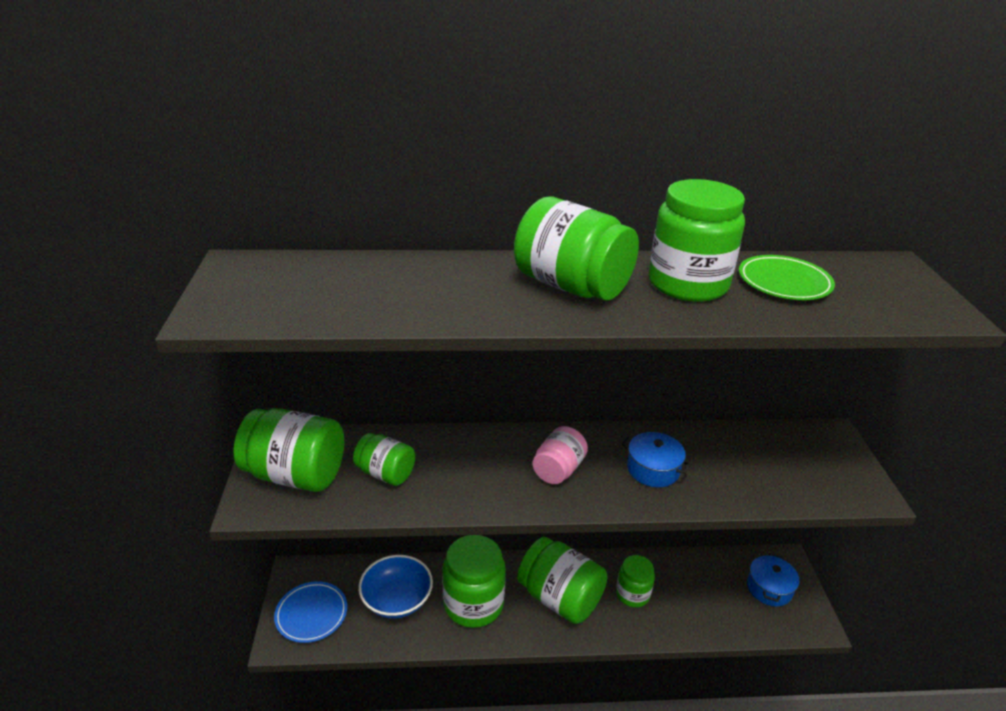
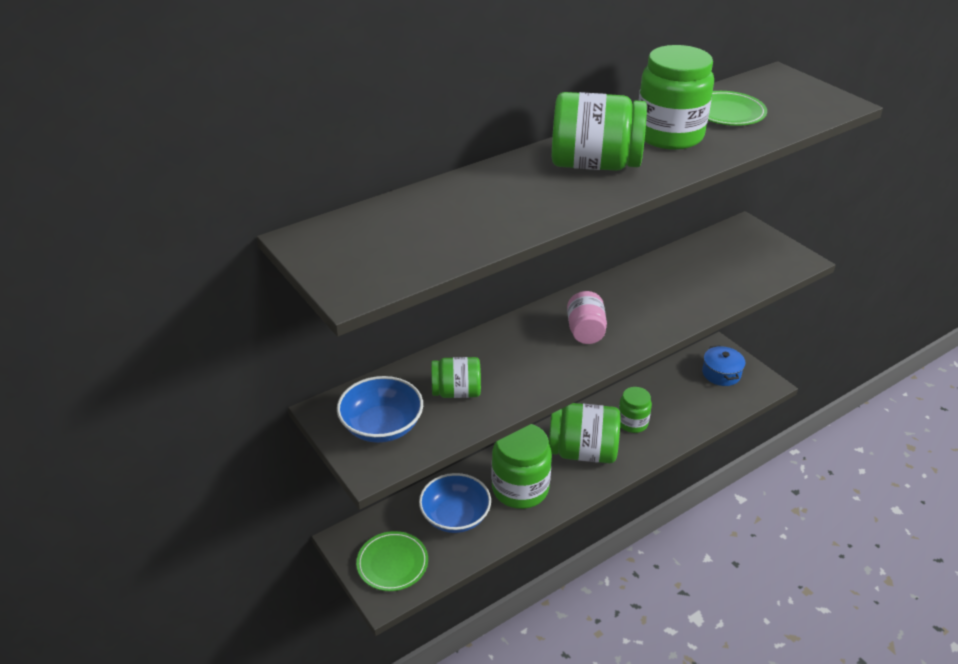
camera: 30 degrees left, 5 degrees up
(295, 475) = (382, 426): green jar -> blue bowl
(311, 614) = (392, 563): blue plate -> green plate
(653, 469) = (651, 302): blue pot -> none

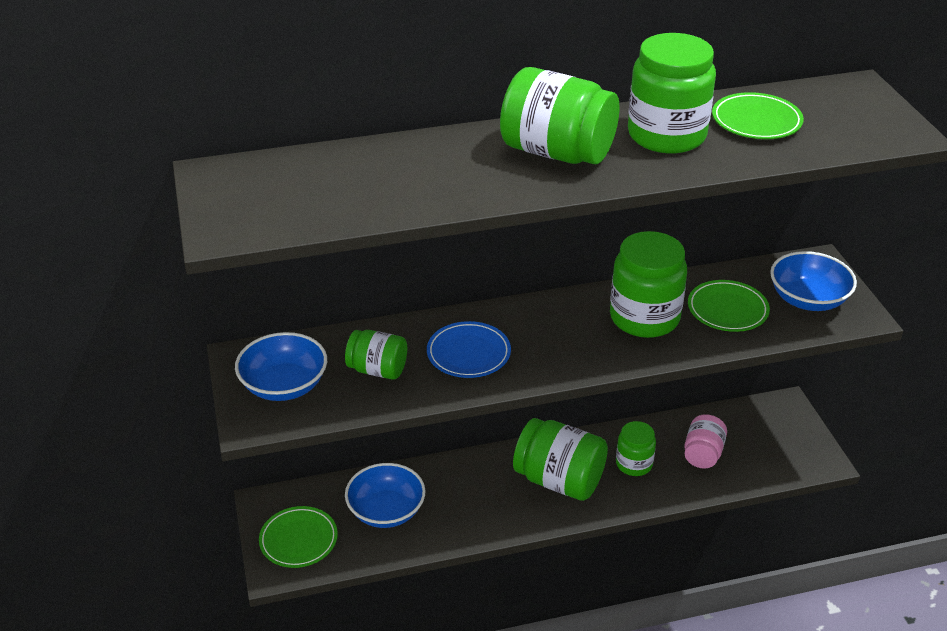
camera: 20 degrees right, 0 degrees up
(520, 488) = (469, 501): green jar -> green jar (644, 317)
(525, 359) = (468, 353): none -> blue plate
(585, 331) = (552, 339): pink jar -> pink jar (703, 454)
(703, 277) = (727, 309): none -> green plate
(721, 373) = (772, 435): blue pot -> none
(755, 256) = (808, 299): none -> blue bowl

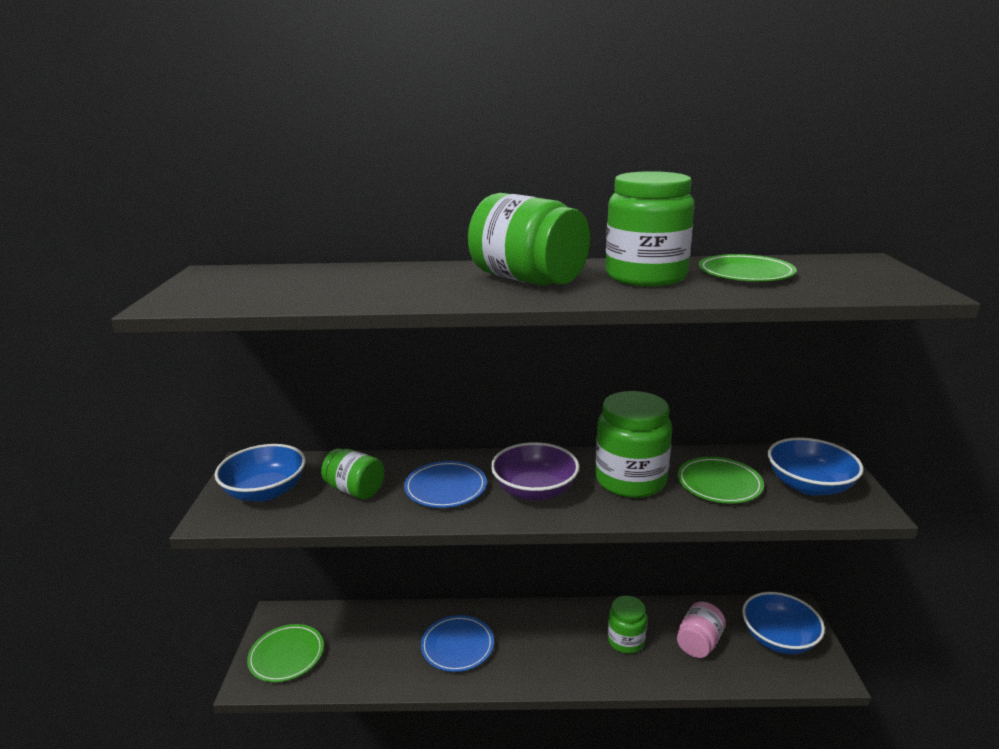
camera: 15 degrees right, 15 degrees down
(386, 511) = (376, 643): blue bowl -> blue bowl (778, 639)
(471, 498) = (457, 646): none -> blue plate
(557, 343) = (534, 490): none -> purple bowl
(559, 480) = (547, 644): green jar -> none

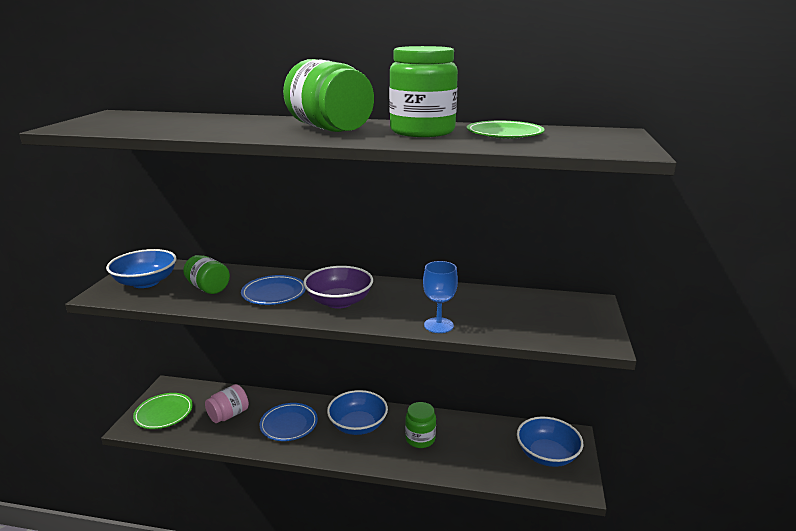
camera: 10 degrees right, 0 degrees up
(630, 480) = (418, 303): green jar -> none
(673, 509) = (438, 325): none -> blue goblet
(699, 643) = (478, 449): pink jar -> pink jar (228, 415)
(719, 484) = (488, 312): green plate -> none
(809, 485) = (562, 321): blue bowl -> blue bowl (358, 425)

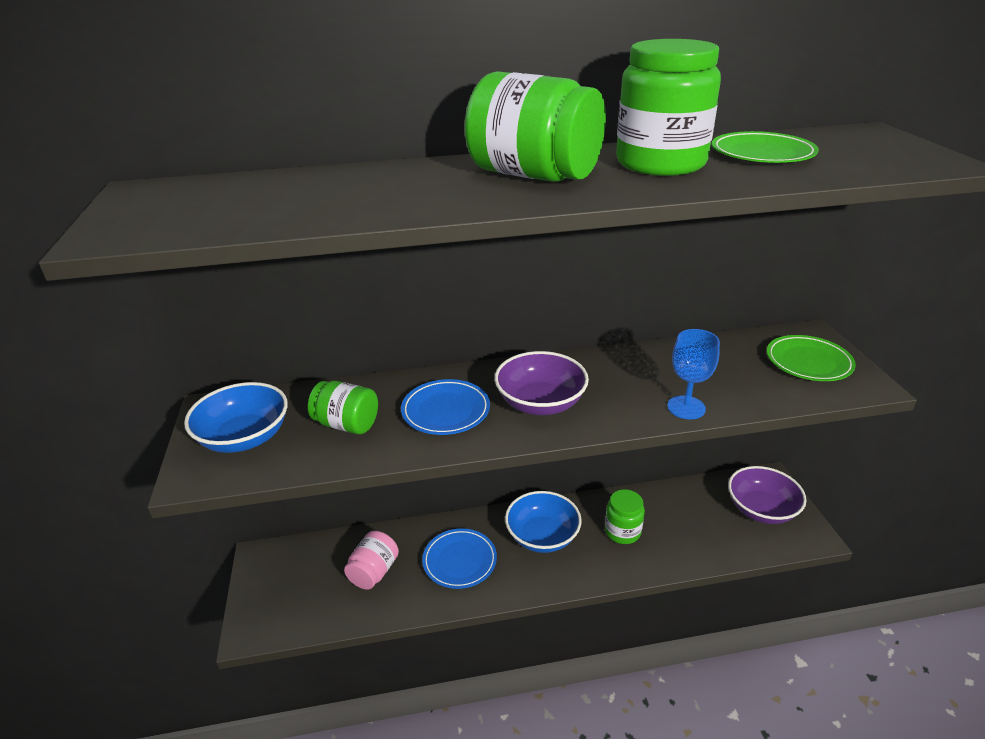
camera: 20 degrees left, 10 degrees up
(164, 413) = (283, 597): green plate -> green plate (808, 362)
(547, 455) = (761, 509): blue bowl -> purple bowl

